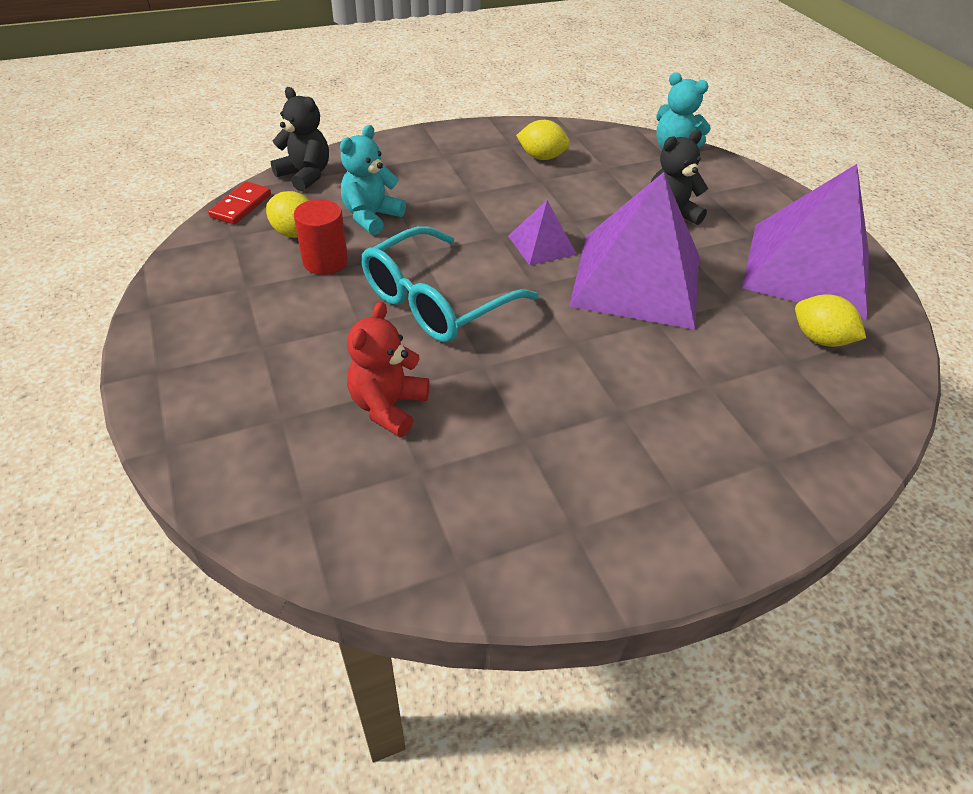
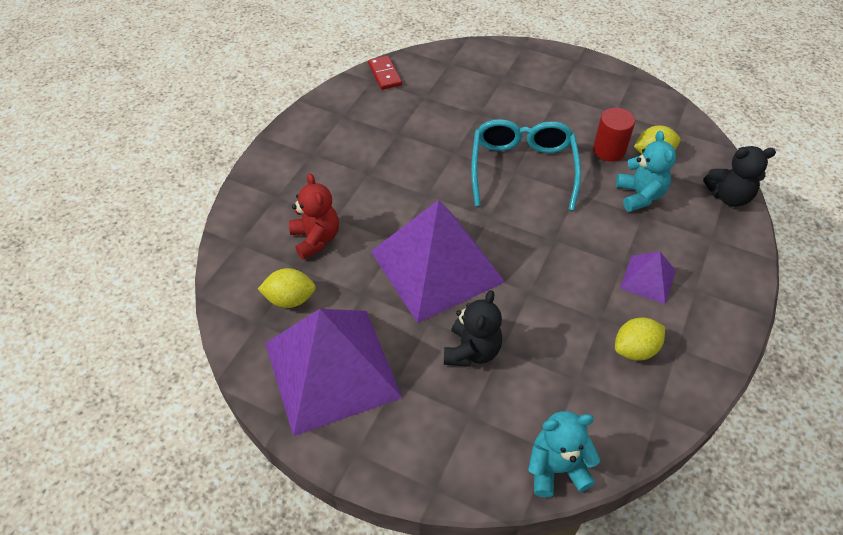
camera: 140 degrees right, 5 degrees up
(241, 205) = (711, 149): red domino -> red domino (385, 74)
(388, 406) = (469, 109): red teddy bear -> red teddy bear (316, 239)
(541, 245) = (521, 251): purple pyramid -> purple pyramid (648, 279)

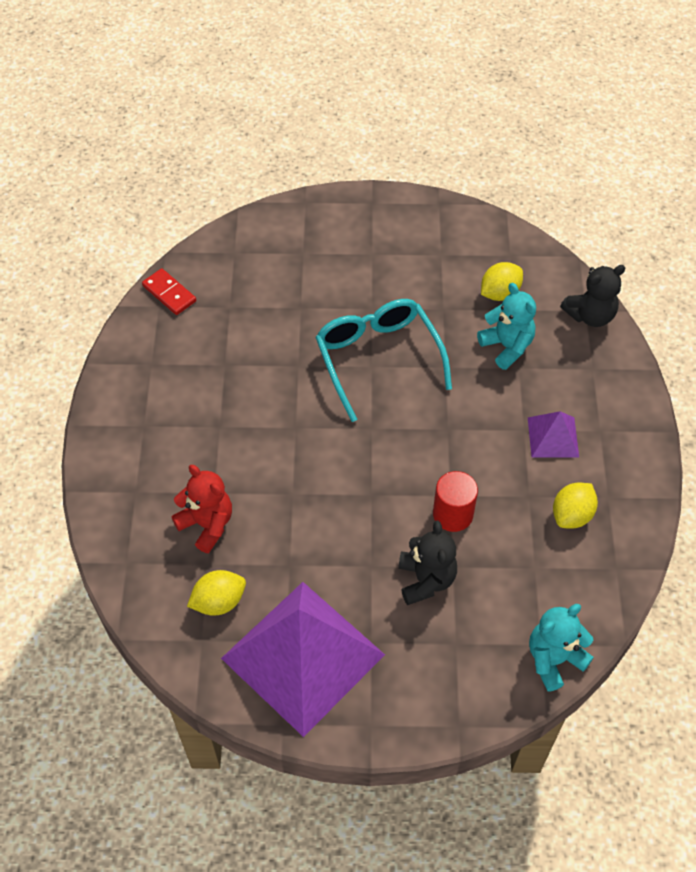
camera: 25 degrees left, 5 degrees up
(436, 266) = (347, 505): purple pyramid -> none
(609, 150) = (454, 304): red cylinder -> red cylinder (453, 514)

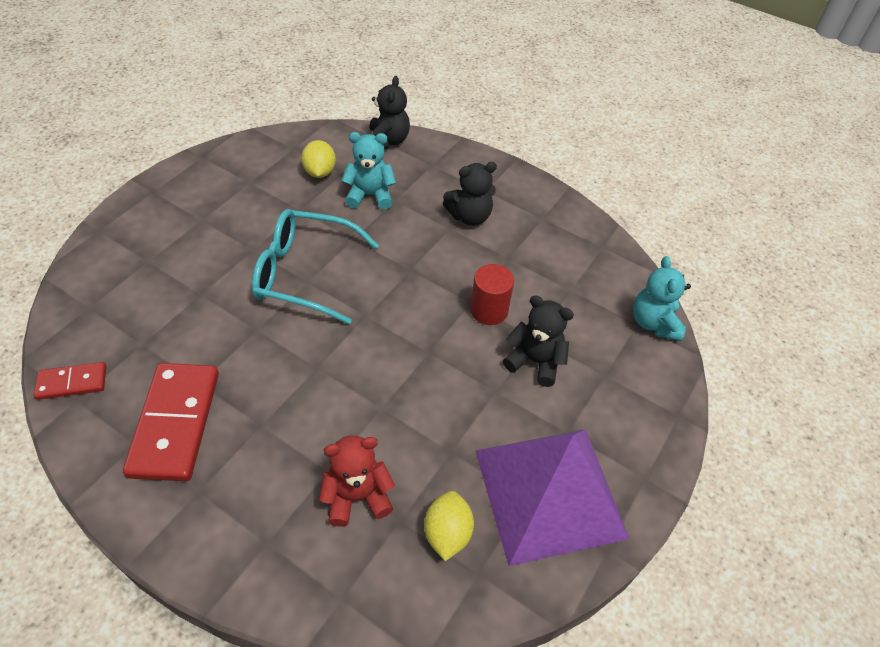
camera: 60 degrees left, 5 degrees down
(183, 375) = (175, 423): none -> red domino
(553, 437) = (469, 216): purple pyramid -> black teddy bear
(572, 515) = (542, 244): yellow lemon -> none

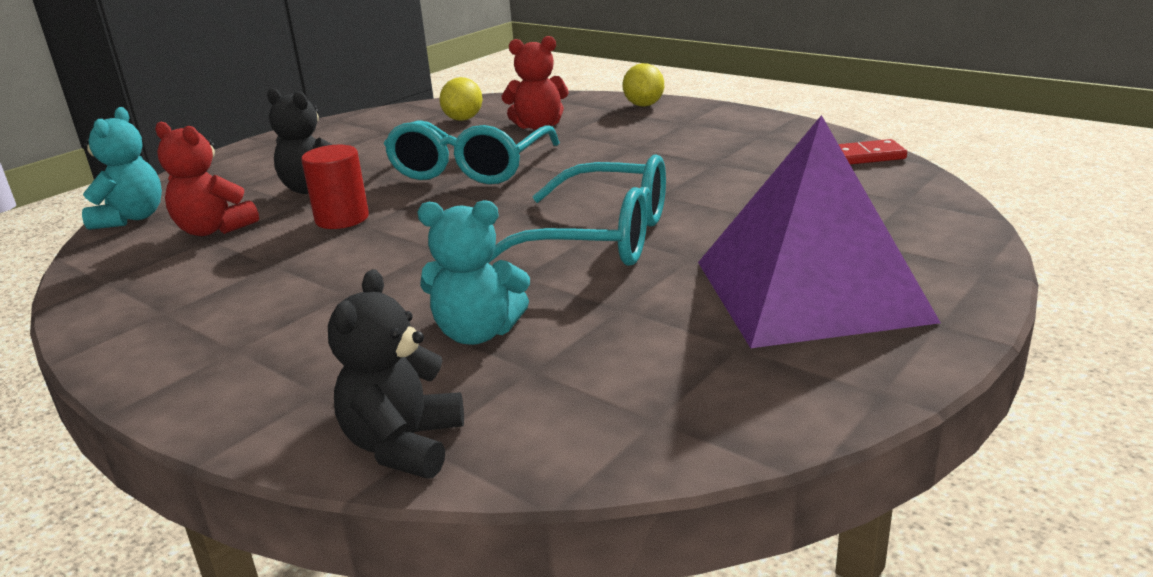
camera: 170 degrees left, 25 degrees down
(175, 423) = (726, 144): red domino -> none
(320, 172) = (583, 369): yellow lemon -> yellow lemon (644, 105)
(412, 390) = (470, 169): none -> turquoise glasses
(469, 216) = (297, 309): black teddy bear -> none
(549, 493) = (363, 134): purple pyramid -> purple pyramid (810, 290)
(576, 302) = (214, 230): none -> red teddy bear

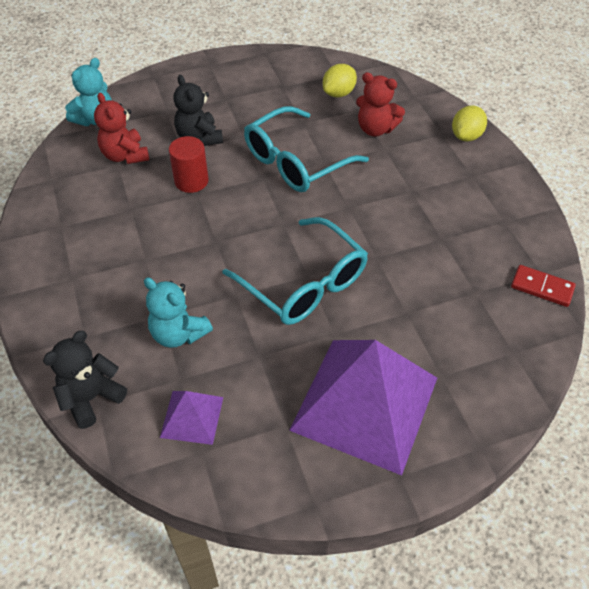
camera: 30 degrees right, 25 degrees up
(596, 394) = (192, 417): none -> purple pyramid

